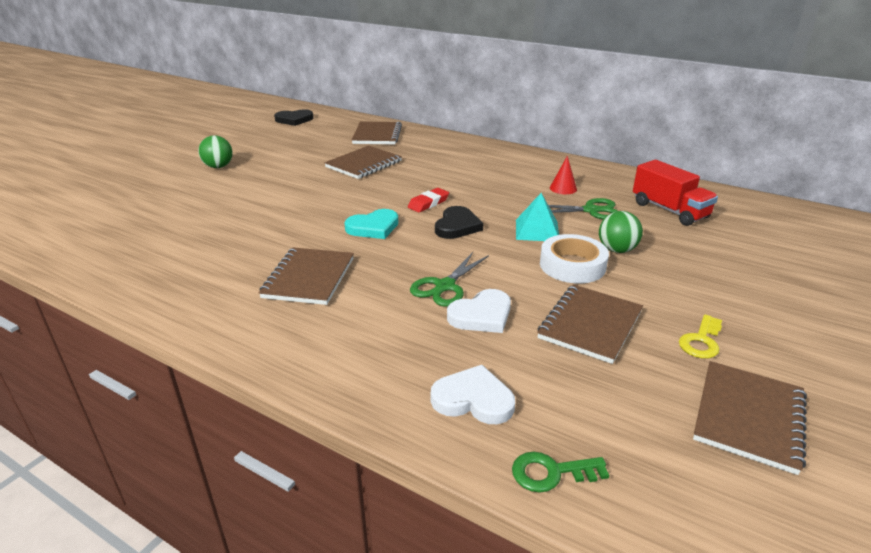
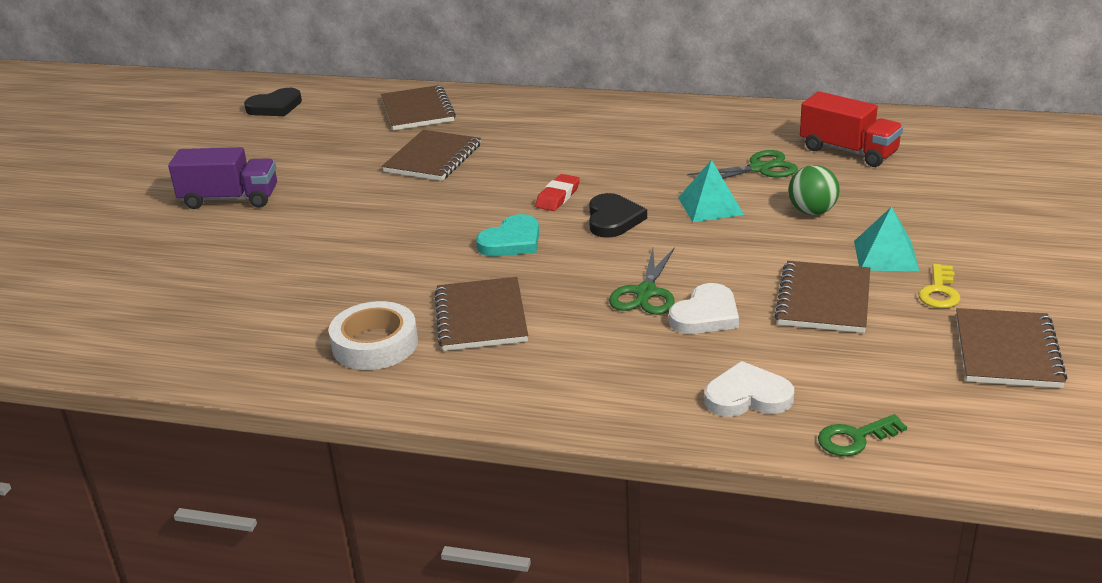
camera: 15 degrees left, 0 degrees up
(218, 167) = (230, 199): green ball -> purple truck
(563, 188) = (711, 145): red cone -> none
(572, 265) = (772, 239): white tape -> white tape (375, 344)
(664, 298) = (885, 255): none -> turquoise pyramid

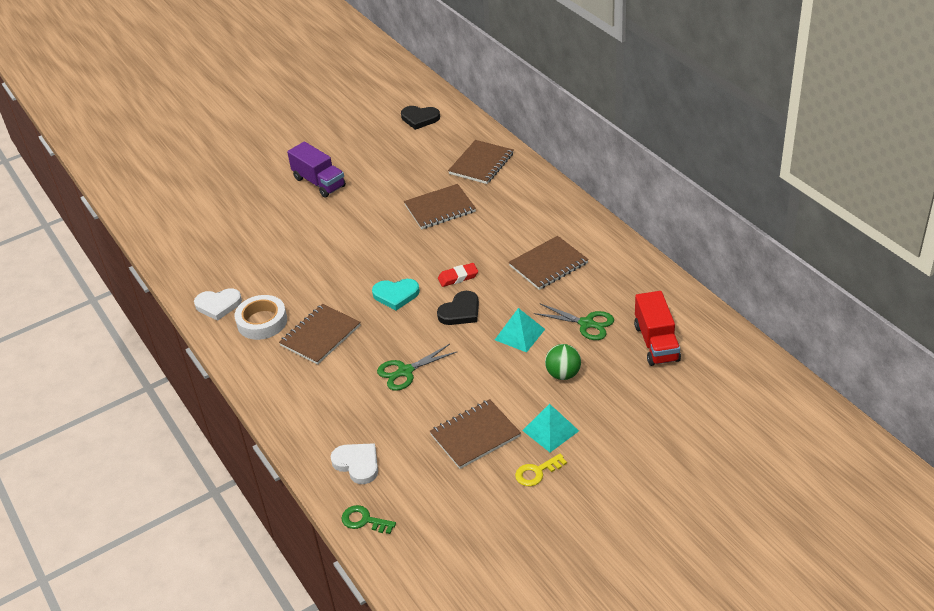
camera: 45 degrees right, 10 degrees up
(706, 315) = (410, 404): white heart -> white heart (218, 305)
(1007, 351) = (506, 531): brown notebook -> brown notebook (548, 265)

